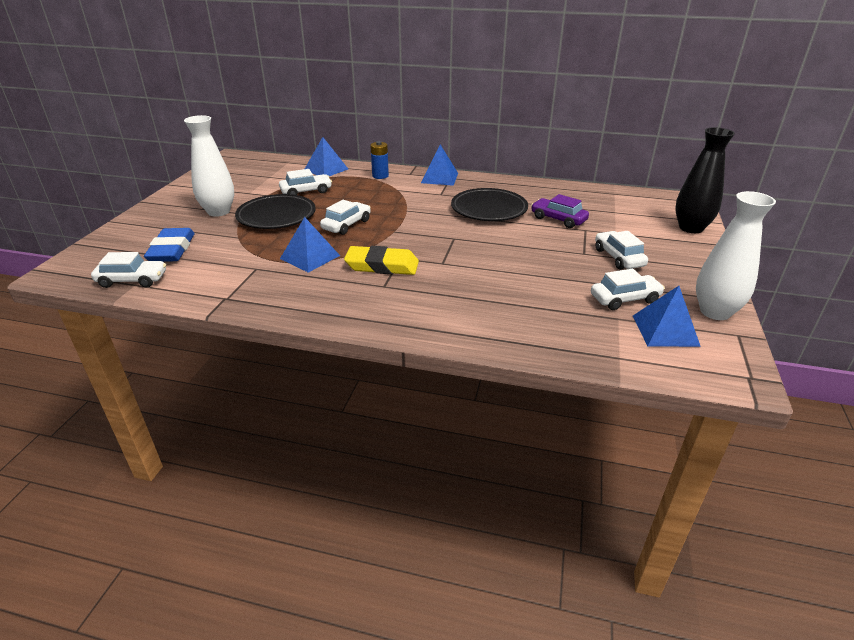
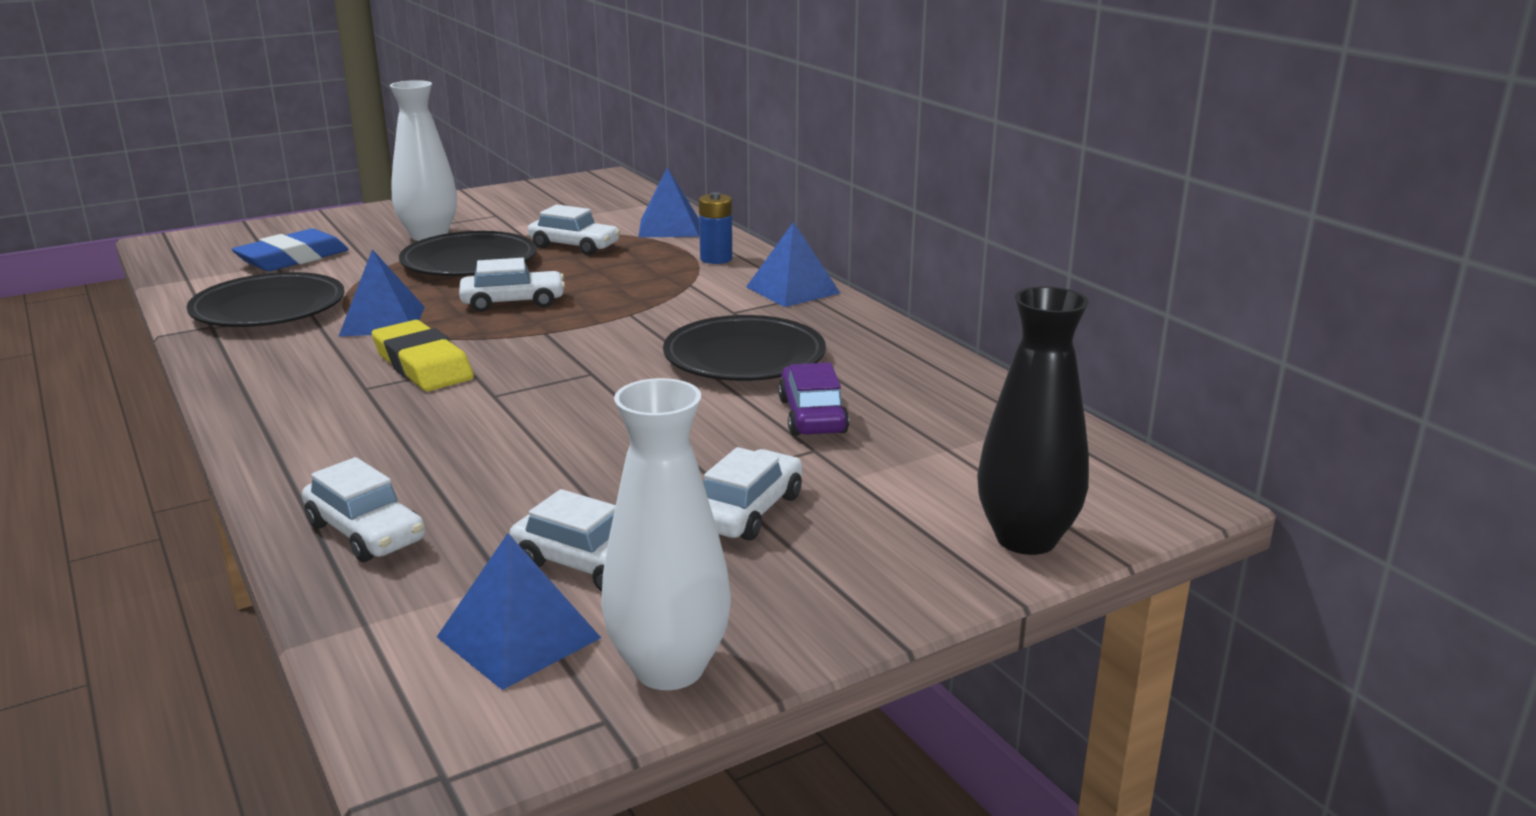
camera: 45 degrees right, 10 degrees down
(132, 280) = (194, 274): white car -> white car (366, 532)
(234, 277) = (269, 309): none -> black plate

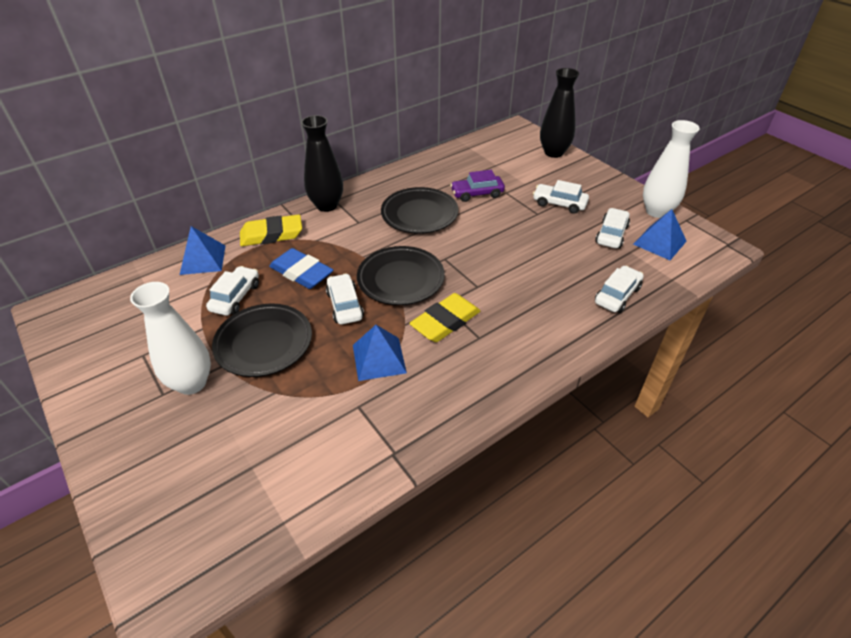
camera: 95 degrees left, 20 degrees up
(269, 309) = (358, 430): black plate -> black plate (400, 279)
(293, 258) = (238, 459): blue eraser -> blue eraser (301, 272)
(716, 259) = (271, 234): blue battery -> yellow eraser
(793, 290) = (327, 205): blue pyramid -> black vase

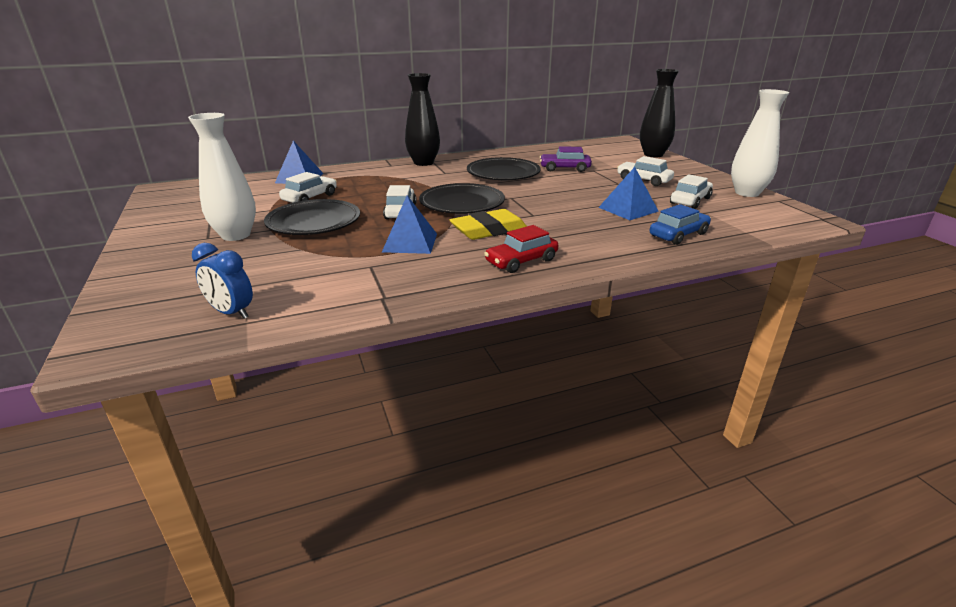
camera: 15 degrees right, 15 degrees down
(261, 512) = (231, 313): none -> blue clock
(271, 234) = (365, 172): yellow eraser -> none
(301, 272) = (376, 192): blue eraser -> none
(495, 367) = (521, 261): none -> red car
(617, 295) = (678, 235): white car -> blue car
(659, 242) = (741, 210): blue pyramid -> blue pyramid (628, 209)

